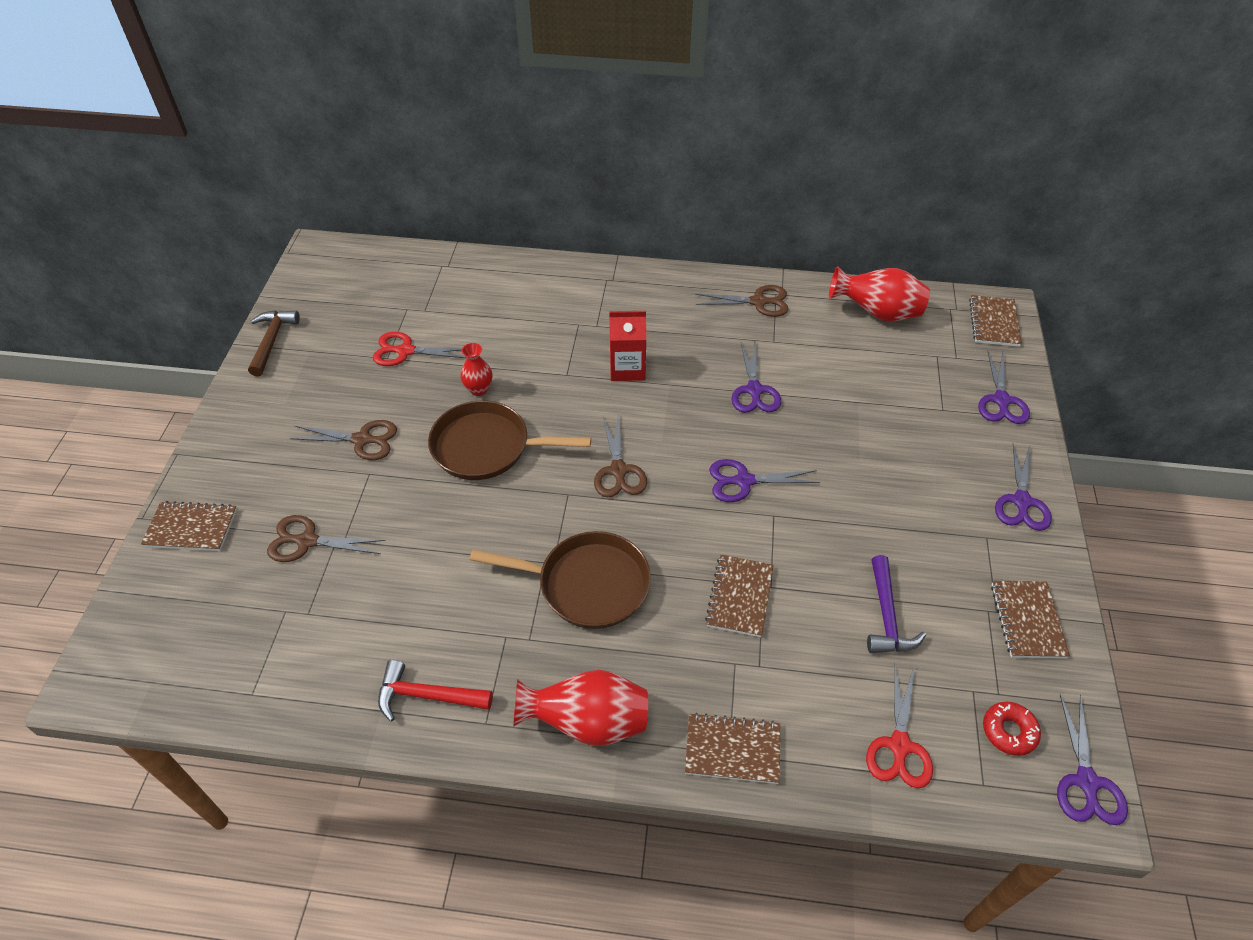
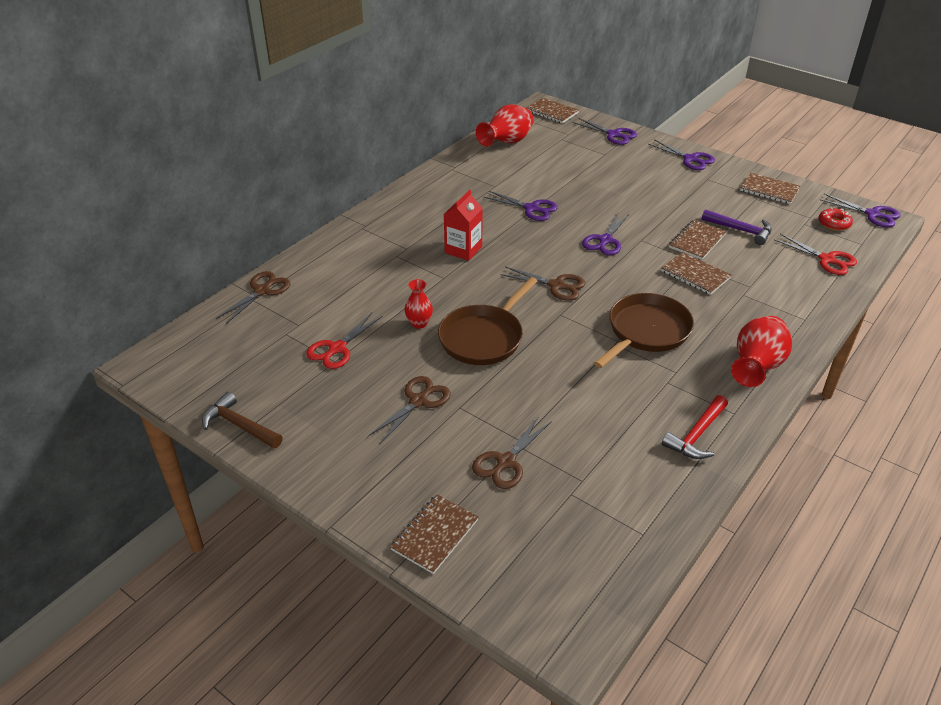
camera: 60 degrees left, 10 degrees down
(732, 750) = (803, 317): brown notebook -> brown notebook (697, 241)
(758, 302) = (452, 178): brown scissors -> brown scissors (262, 291)

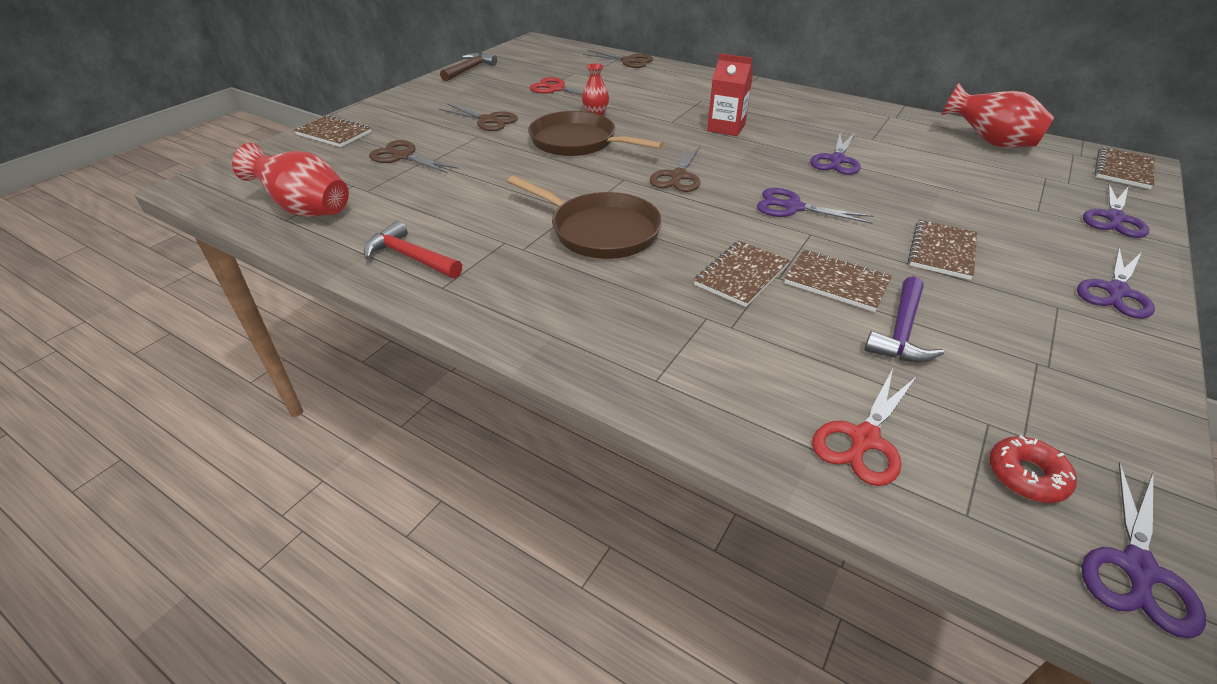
camera: 85 degrees right, 0 degrees up
(756, 367) = (531, 313): red vase -> red vase (305, 209)
(769, 190) = (1091, 385): brown notebook -> brown notebook (942, 251)

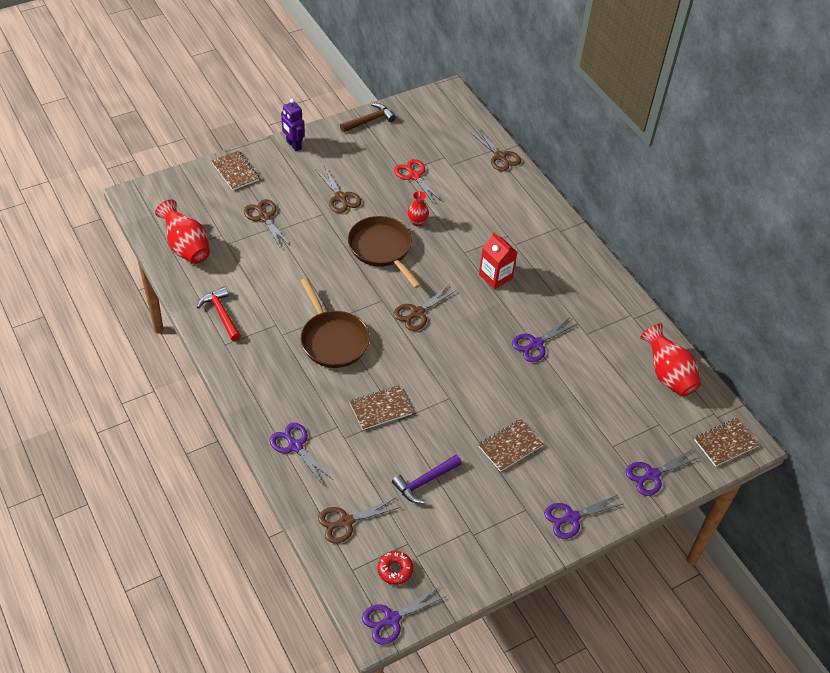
camera: 25 degrees right, 10 degrees up
(395, 100) = (293, 145): none -> purple robot
(793, 207) = (461, 372): purple scissors -> purple scissors (295, 446)
(836, 282) = (425, 438): brown notebook -> none
(864, 439) = (346, 521): red scissors -> brown scissors

